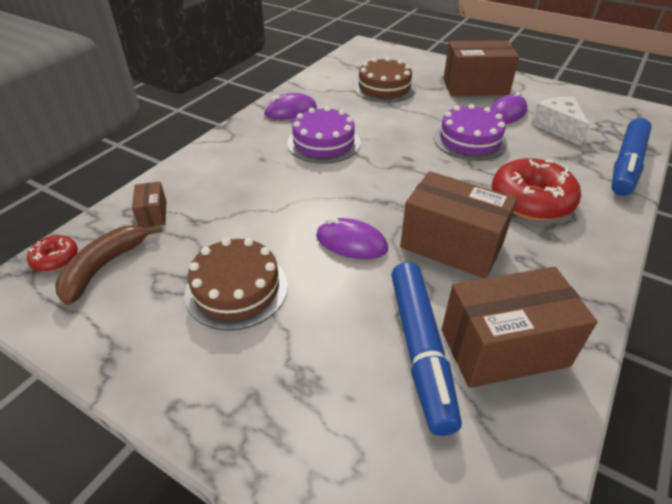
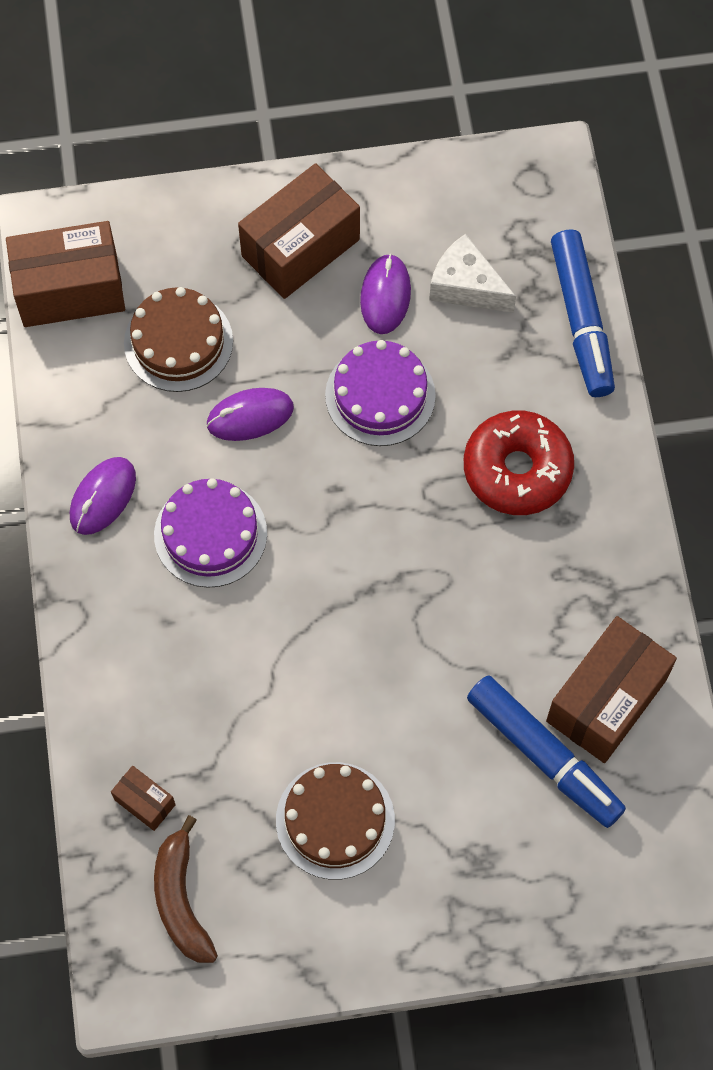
camera: 40 degrees left, 25 degrees up
(55, 259) = (120, 931): red donut -> none
(351, 243) = (387, 678): purple mouse -> purple mouse (250, 416)
(451, 245) = (484, 606): brown box -> brown box (70, 290)

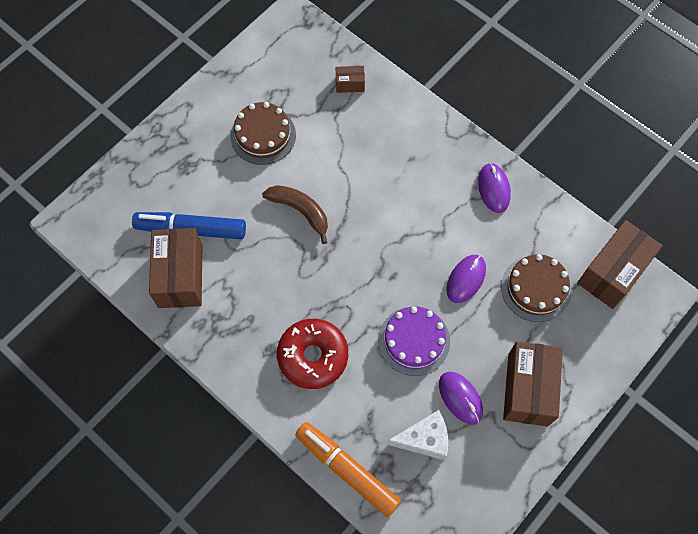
camera: 140 degrees right, 0 degrees up
(181, 899) = (300, 62): brown banana -> brown banana (300, 211)
(210, 534) = (430, 210): purple cake -> none
(581, 320) = (347, 470): blue marker -> orange marker

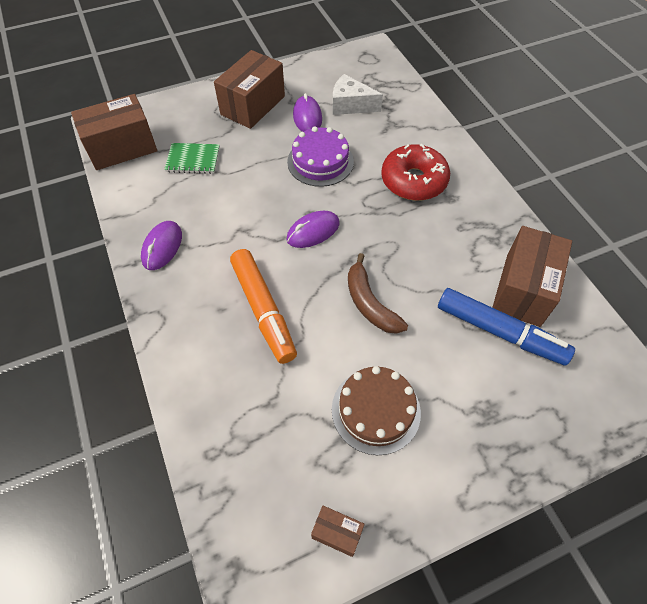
camera: 155 degrees left, 10 degrees down
(347, 470) = (419, 108): orange marker -> orange marker (263, 310)
(350, 84) = (232, 433): brown box -> brown box (337, 533)
(466, 279) = (246, 186): purple mouse -> purple mouse (313, 231)
(536, 288) = (193, 160): brown cake -> green notebook

